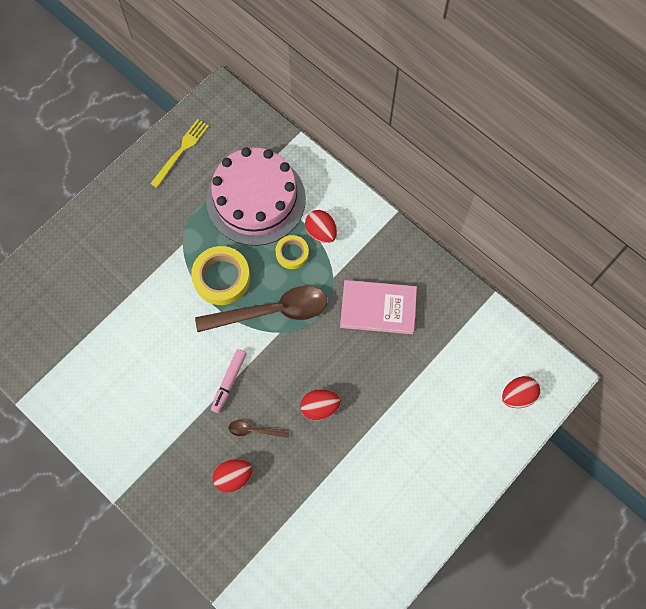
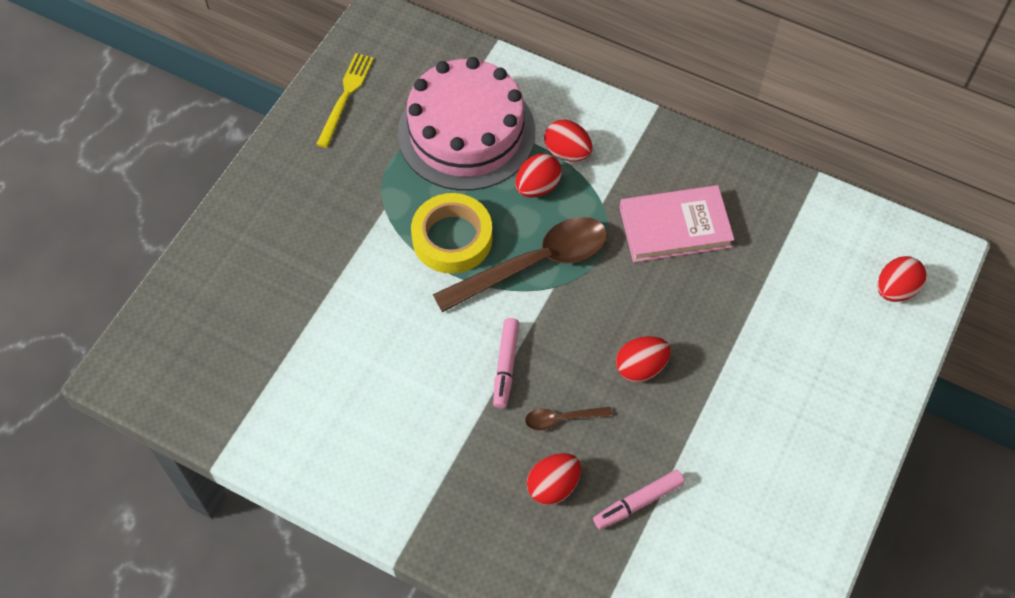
camera: 15 degrees left, 10 degrees down
(286, 504) = (638, 502): none -> pink marker
(292, 253) = (537, 187): yellow tape -> red egg

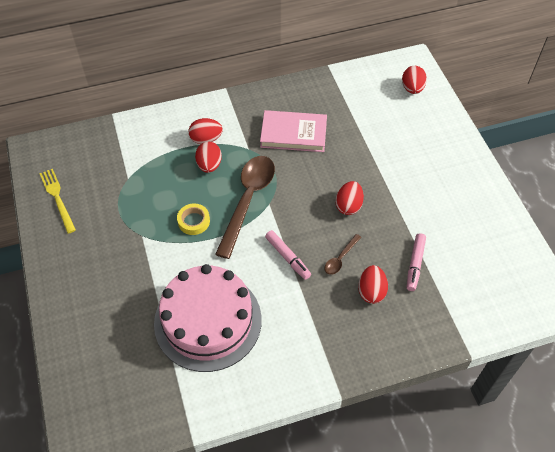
camera: 45 degrees left, 5 degrees down
(452, 238) = (193, 221): yellow tape -> yellow tape, size x0.59
(466, 132) = (144, 167): pink cake -> pink cake (208, 321)
(675, 227) = (293, 134): pink book -> pink book turned 60 degrees clockwise

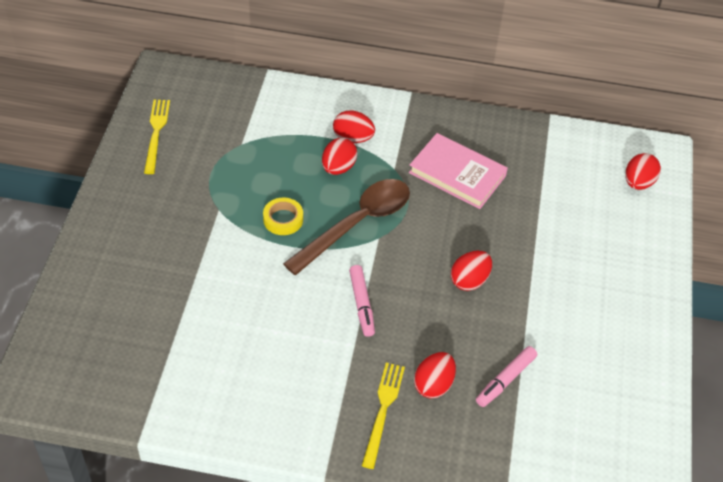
camera: 25 degrees right, 5 degrees down
(208, 321) = (231, 329): pink cake -> none
(340, 258) = (421, 333): brown spoon -> none
(350, 327) = (383, 410): none -> yellow fork

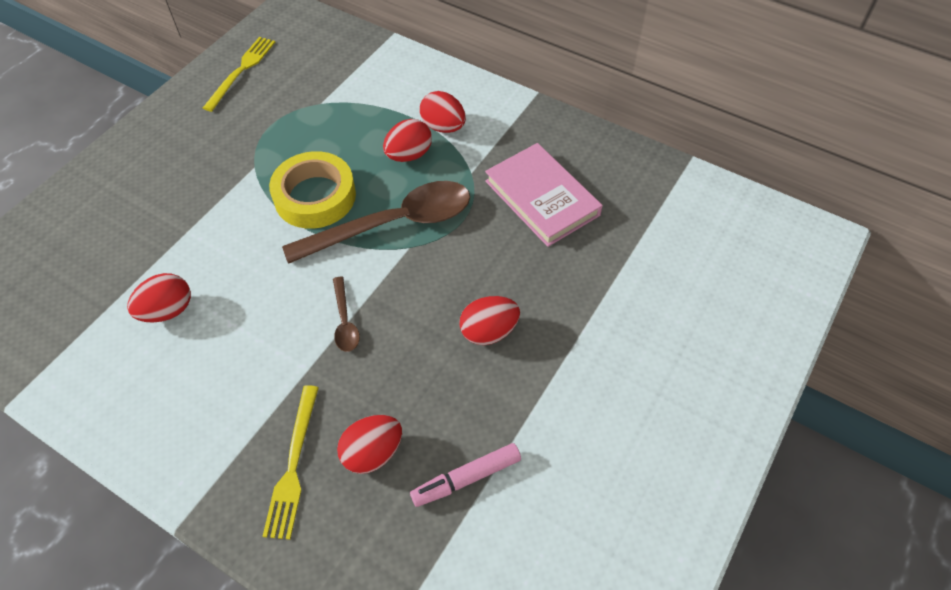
camera: 25 degrees right, 5 degrees up
(283, 219) = (315, 196): yellow tape -> yellow tape, size x1.71
(362, 304) = (345, 321): pink marker -> brown spoon
(383, 410) = (293, 465): yellow fork -> yellow fork turned 150 degrees clockwise
(638, 183) = (770, 269): red egg -> red egg (168, 310)

